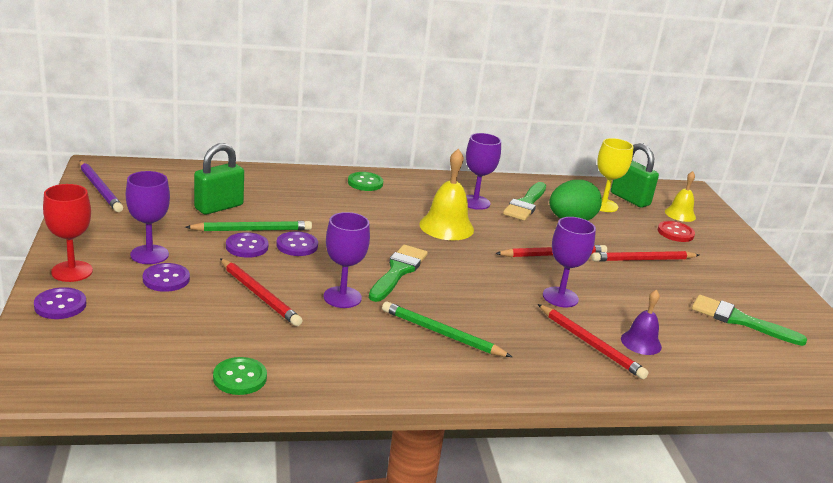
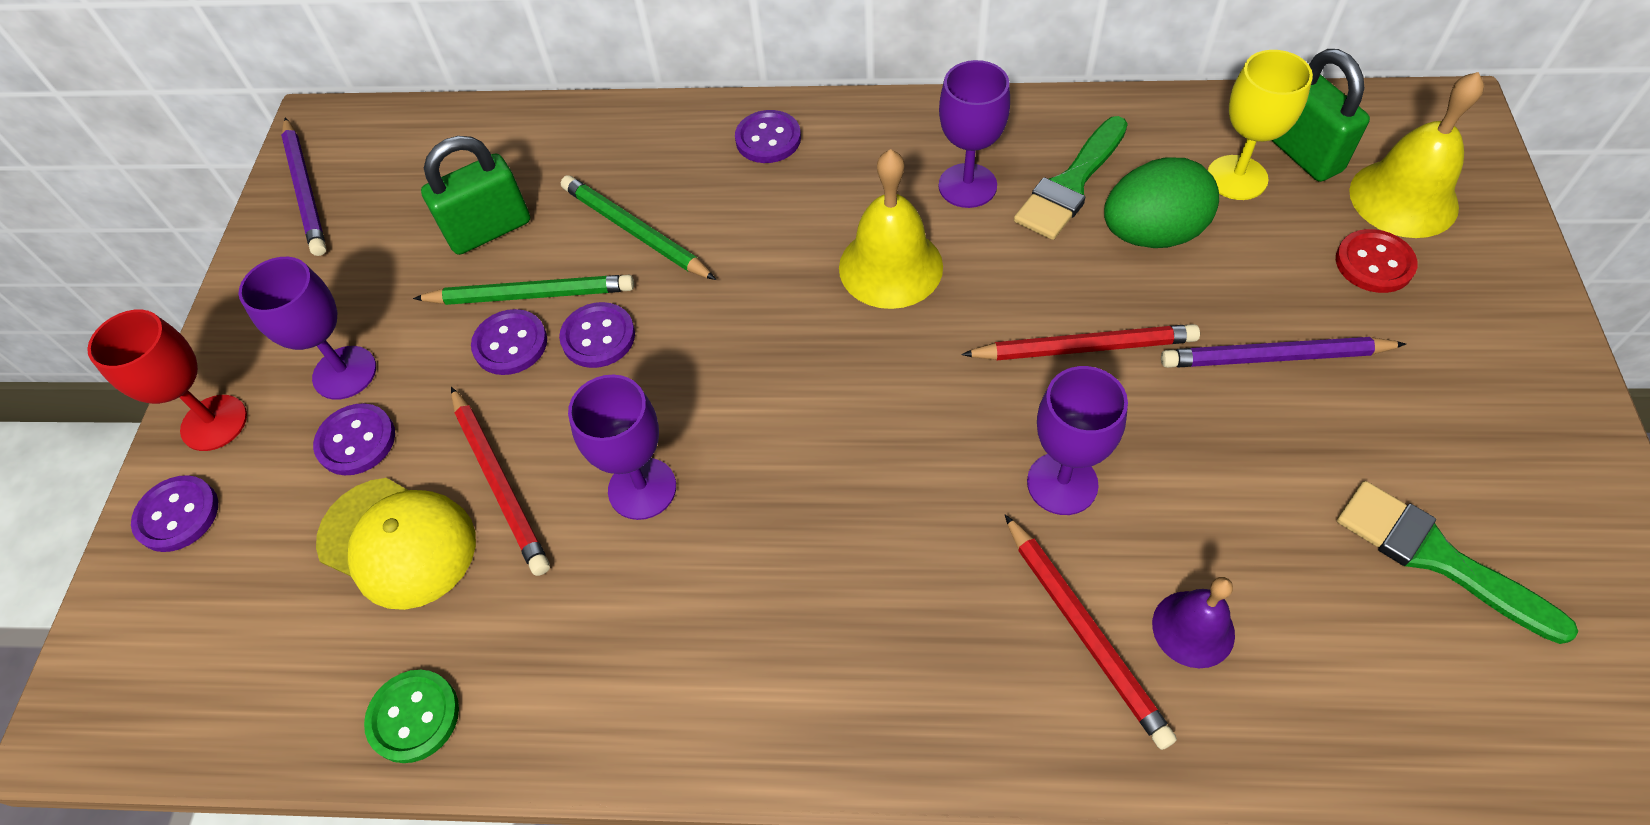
camera: 20 degrees right, 30 degrees up
(206, 315) = (398, 542): none -> yellow cap
(365, 183) = (768, 139): green button -> purple button
(398, 271) = (763, 409): green brush -> none
(441, 333) = (798, 596): green pencil -> green pencil (635, 231)
(643, 260) = (1274, 357): red pencil -> purple pencil
(680, 214) = (1403, 198): yellow bell -> yellow bell, size x1.61

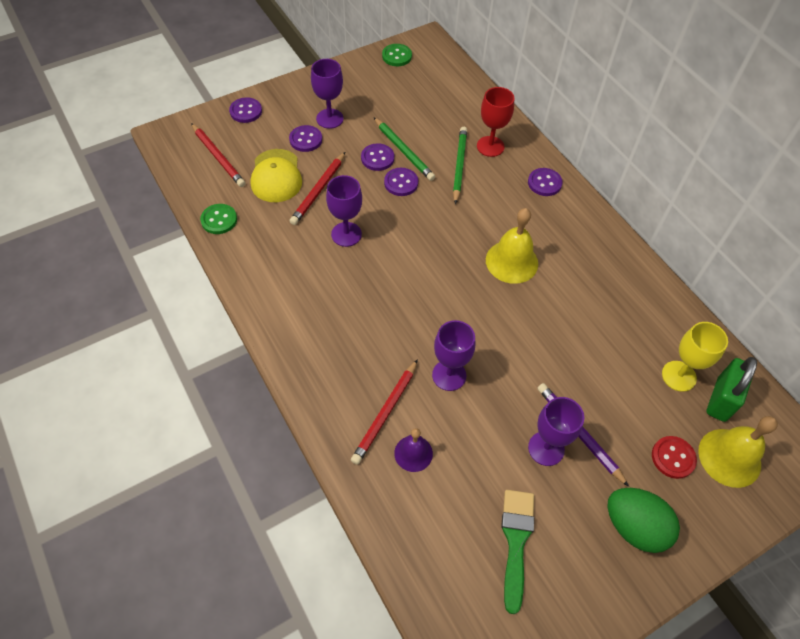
camera: 50 degrees right, 0 degrees up
(214, 423) = (285, 97): red goblet -> red goblet (490, 146)
(306, 190) = (397, 56): purple pencil -> green button
(489, 230) = (423, 120): green padlock -> none
(967, 186) = (580, 268): purple goblet -> purple goblet (546, 448)
(1071, 184) = (615, 308): green brush -> none
(1084, 347) = (525, 354): red pencil -> red pencil (218, 157)
(1152, 234) = (612, 353): green egg -> green egg (634, 526)

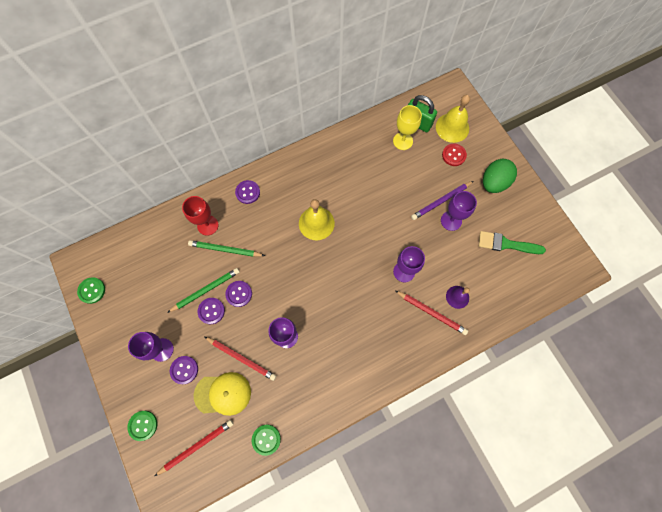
camera: 85 degrees left, 15 degrees up
(246, 111) = (143, 425): purple button -> green button

